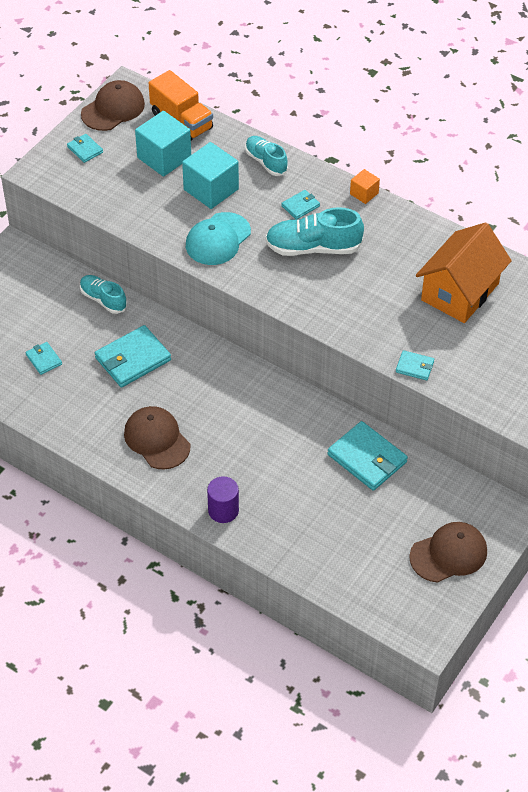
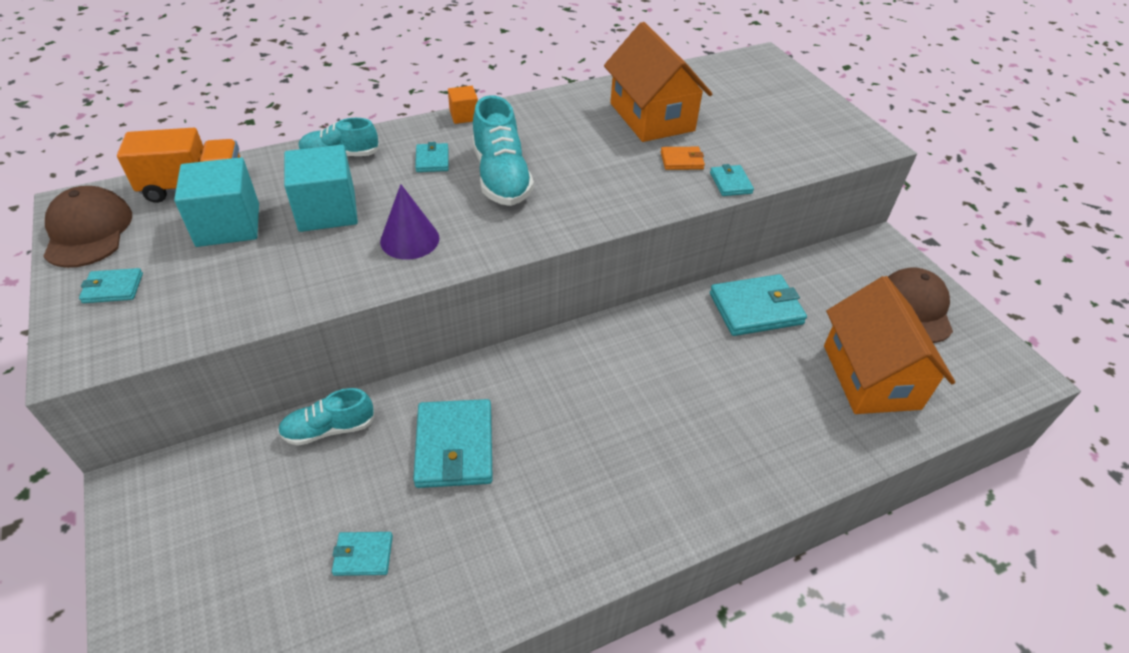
camera: 60 degrees left, 5 degrees down
(157, 439) = (606, 486): brown cap -> none
(218, 239) = (409, 239): turquoise cap -> purple cone
(223, 510) = (764, 471): purple cylinder -> none
(313, 248) = (501, 177): turquoise shoe -> turquoise shoe turned 45 degrees counterclockwise
(350, 544) = (871, 376): none -> orange house
(414, 367) = (730, 183): turquoise wallet -> turquoise wallet turned 60 degrees counterclockwise
(418, 330) = (681, 160): none -> orange wallet

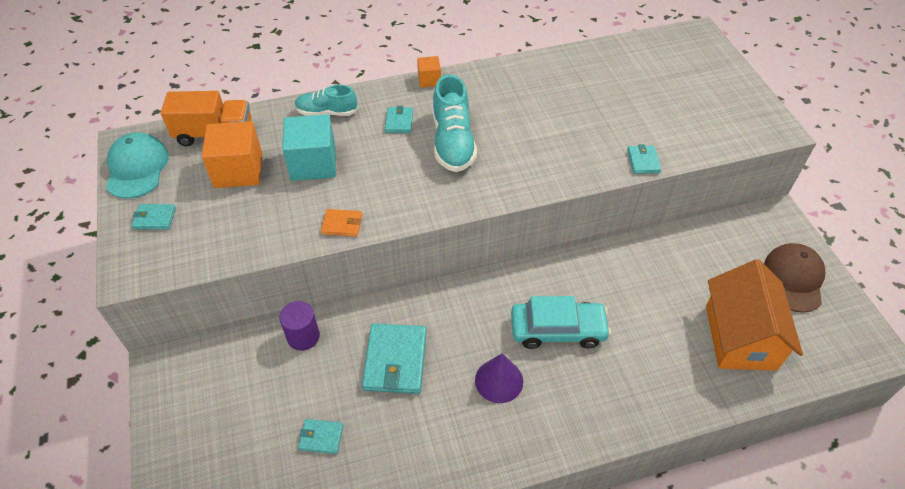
camera: 10 degrees right, 5 degrees up
(88, 231) = (137, 168): brown cap -> turquoise cap
(228, 225) = (238, 170): turquoise cube -> orange cube
(329, 429) = (303, 336): turquoise shoe -> purple cylinder
(409, 239) = (374, 194): purple cone -> purple cone (499, 380)
(651, 117) = (587, 91): orange house -> none
(655, 390) = (557, 330): none -> turquoise car
(681, 160) = (605, 136): orange wallet -> orange wallet (342, 224)
(755, 308) = (654, 267): turquoise wallet -> none

